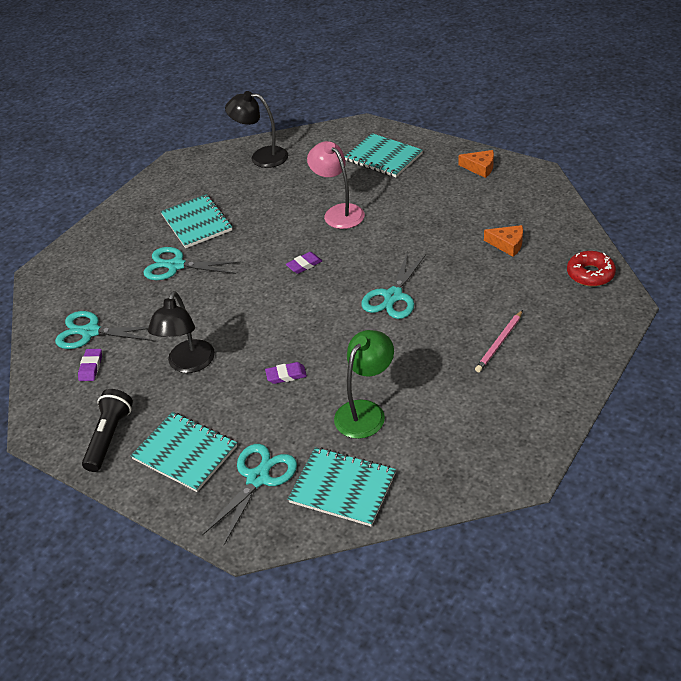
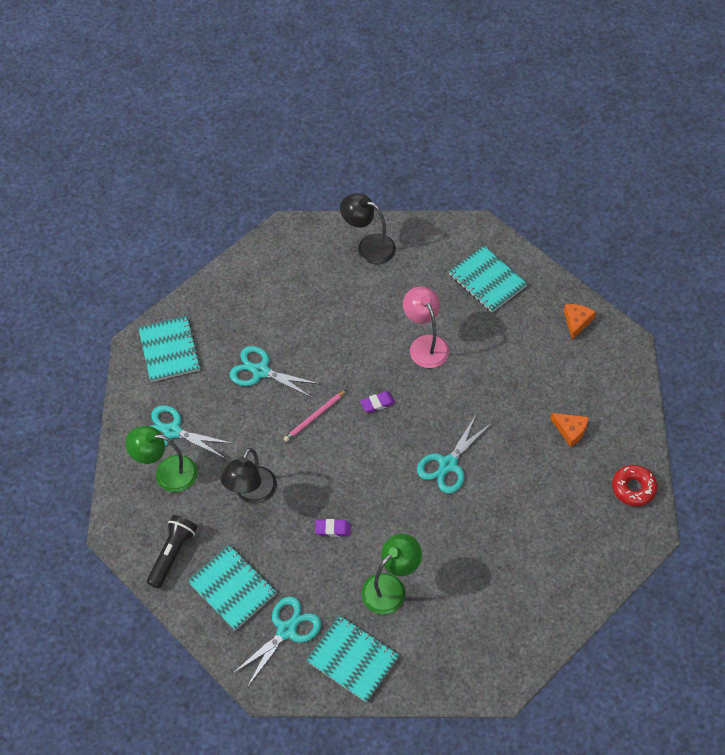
camera: 10 degrees right, 15 degrees up
(91, 367) = (167, 472): purple eraser -> green lamp
(197, 223) = (289, 320): turquoise notebook -> turquoise notebook (169, 350)
(480, 168) = (576, 322): orange cheese -> orange cheese turned 105 degrees counterclockwise
(499, 343) = (525, 545): pink pencil -> pink pencil (314, 417)

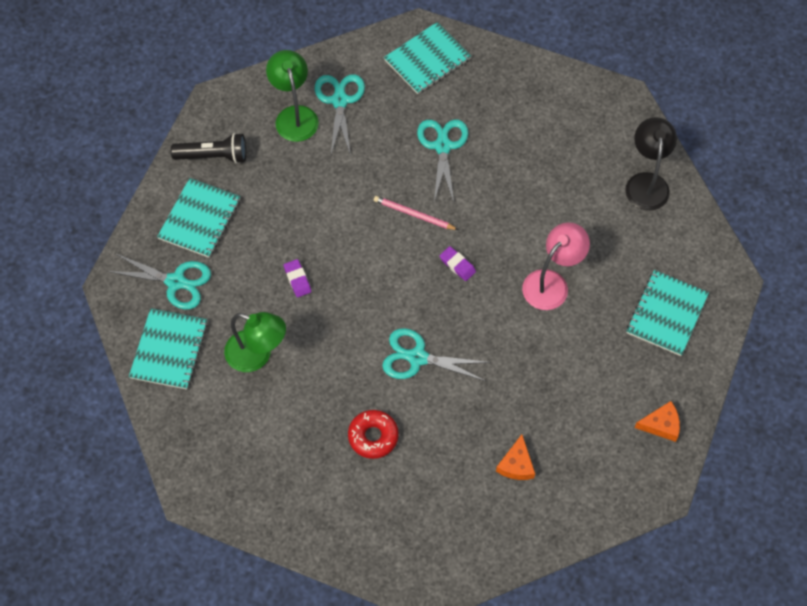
camera: 65 degrees right, 5 degrees up
(251, 493) = (305, 194): black lamp -> none
(633, 488) = (474, 553): red donut -> red donut (373, 436)

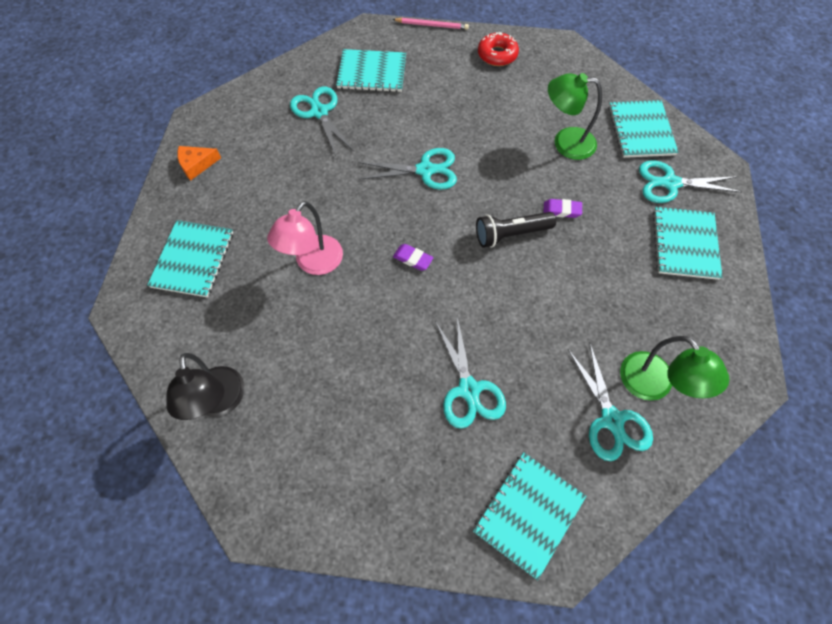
camera: 165 degrees right, 0 degrees up
(213, 156) = (712, 313): black flashlight -> black flashlight (511, 234)
(297, 279) = (561, 210): purple eraser -> purple eraser turned 45 degrees counterclockwise
(373, 436) = (442, 107): red donut -> red donut (497, 55)
(414, 214) = (474, 300): pink pencil -> pink pencil (432, 25)
(442, 510) = (372, 73): none -> turquoise notebook
(516, 464) = (319, 112): orange cheese -> turquoise scissors

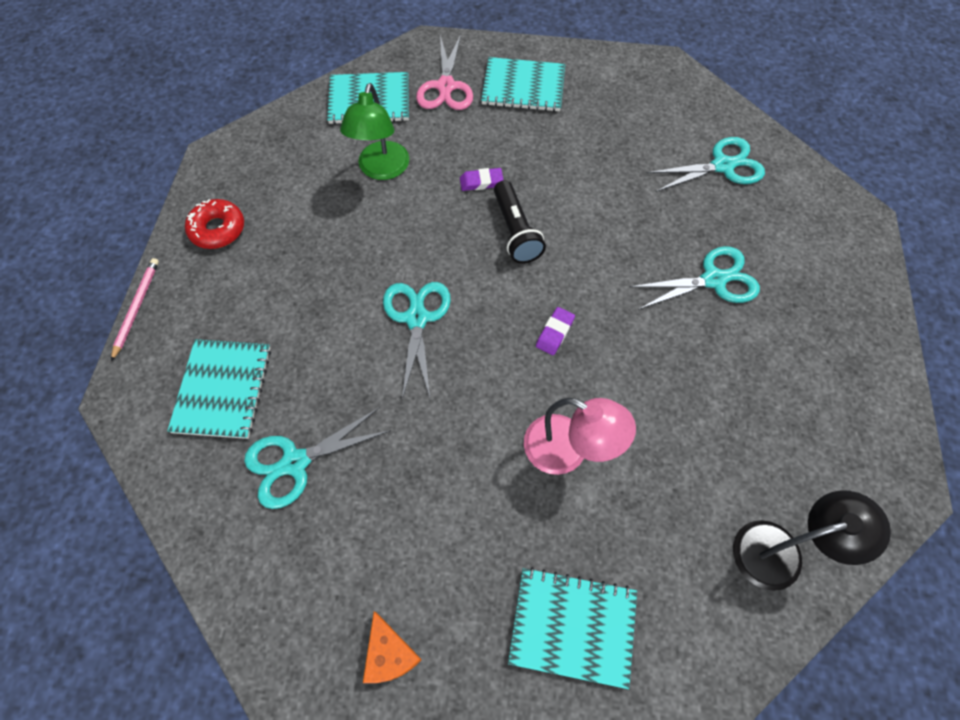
camera: 90 degrees left, 0 degrees up
(528, 514) = (827, 236): turquoise notebook -> none
(561, 210) = (481, 182): purple eraser -> purple eraser turned 75 degrees clockwise
(653, 385) = (682, 131): green lamp -> none
(670, 183) = (446, 87): turquoise scissors -> pink scissors

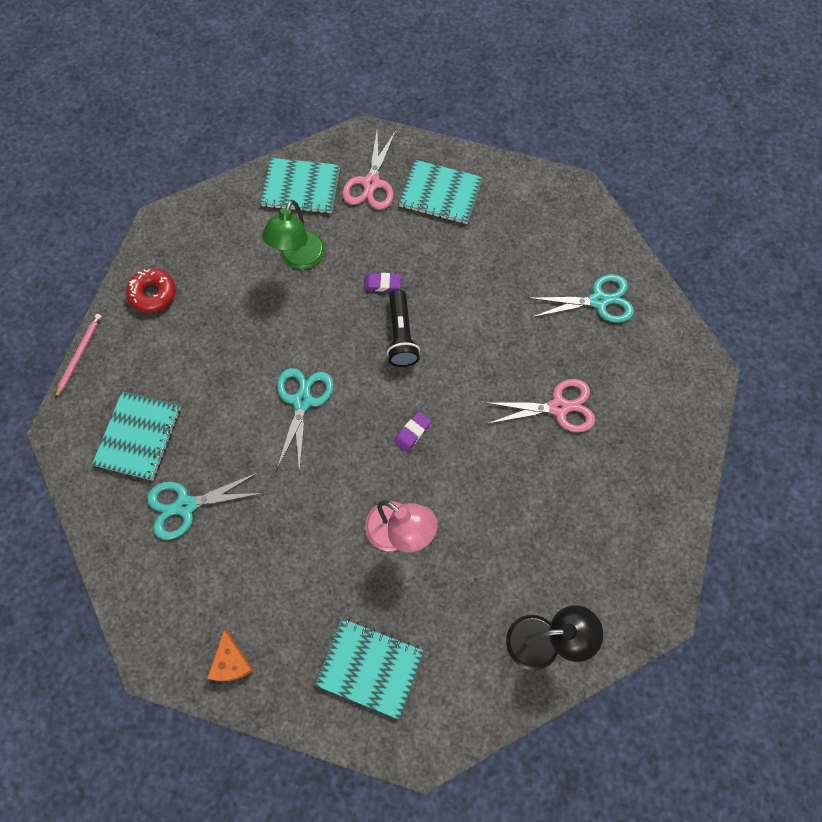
camera: 10 degrees right, 5 degrees up
(714, 280) = (559, 407): turquoise scissors -> pink scissors

